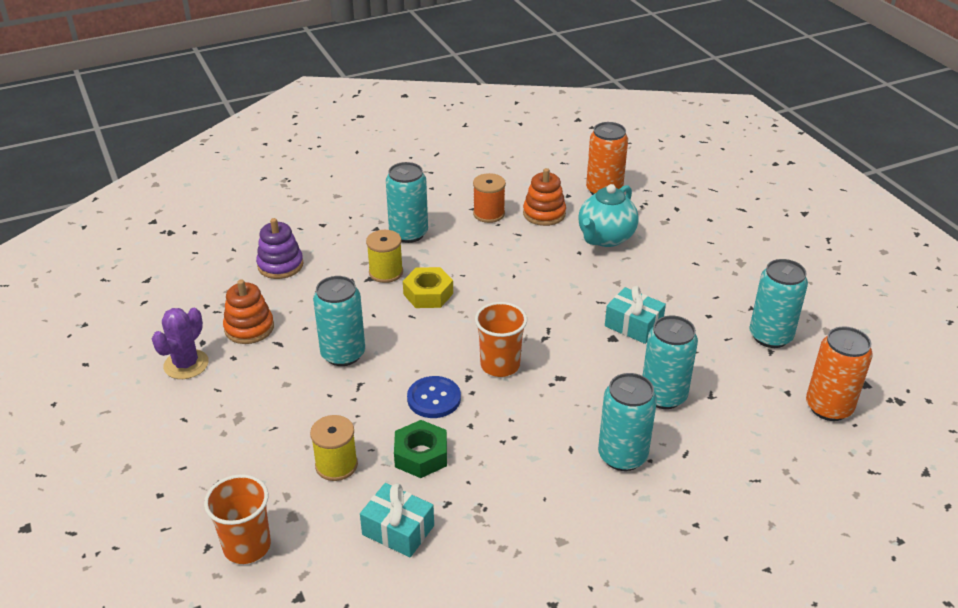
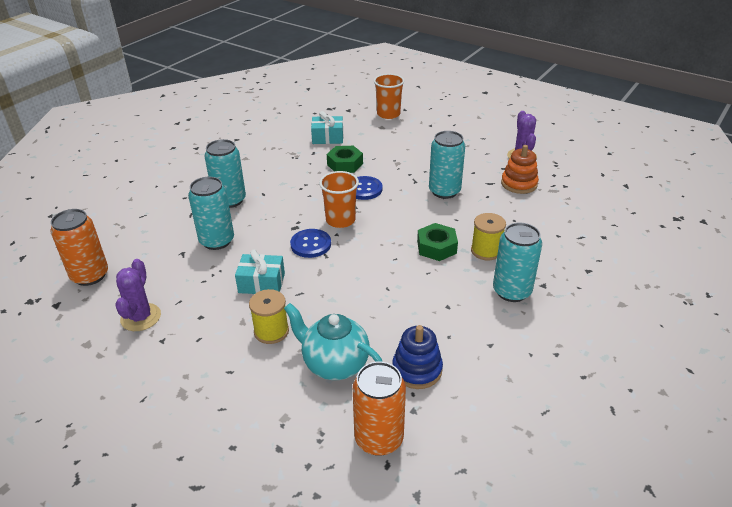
camera: 150 degrees right, 0 degrees up
(280, 265) = (564, 226): purple stacking toy -> none
(336, 465) = (383, 147): yellow spool -> yellow spool (271, 331)
(428, 294) = (436, 247): yellow nut -> green nut
(489, 214) = (468, 345): orange spool -> none
(544, 214) = (417, 370): orange stacking toy -> blue stacking toy
(556, 348) = (310, 244): none -> blue button
(605, 238) = (334, 364): turquoise teapot -> turquoise teapot turned 60 degrees counterclockwise
(770, 336) = (141, 317): turquoise can -> purple cactus

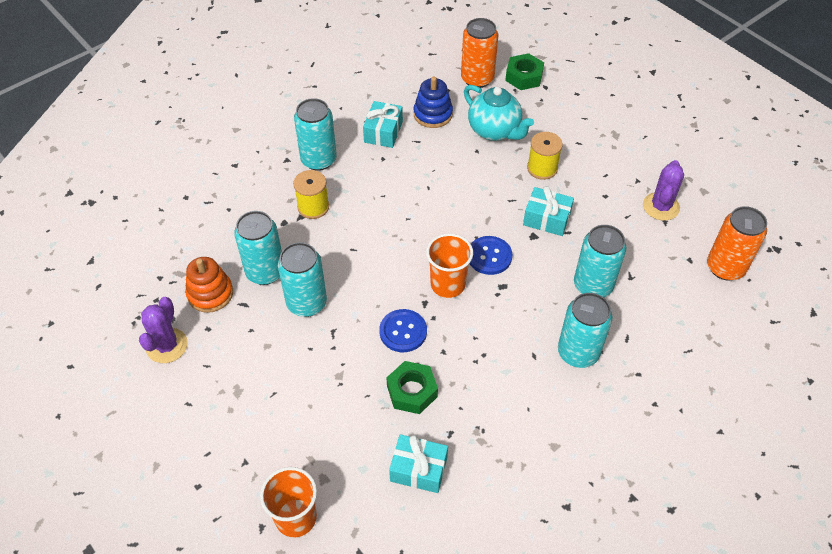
camera: 165 degrees left, 15 degrees up
(436, 247) = (359, 222): green nut -> green nut (524, 77)
(463, 335) = (383, 132): none -> turquoise gift
(490, 202) = (265, 272): none -> turquoise can

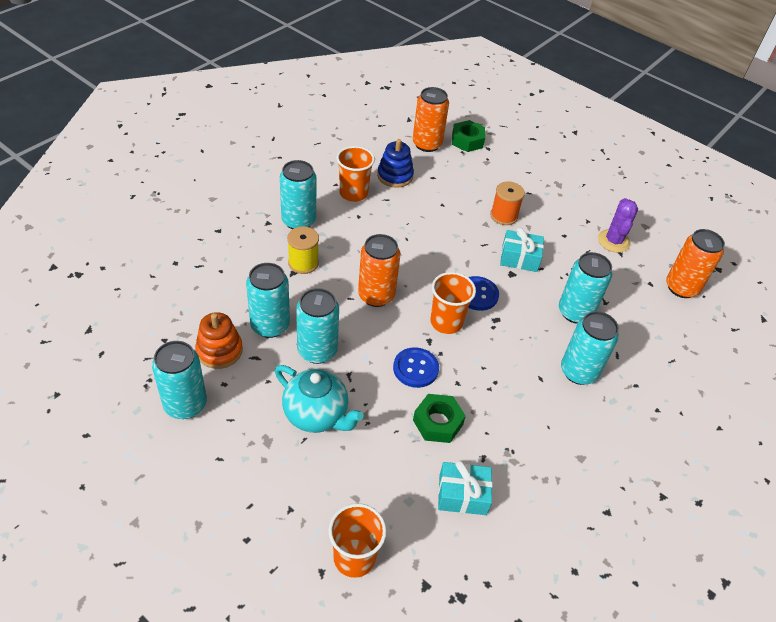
camera: 15 degrees left, 5 degrees down
(167, 346) = (185, 404): purple cactus -> turquoise can
(380, 249) = (376, 295): none -> orange can
(383, 132) = (353, 193): turquoise gift -> orange cup
(494, 131) = (454, 187): turquoise teapot -> turquoise teapot (316, 415)
(542, 168) = (503, 216): yellow spool -> orange spool

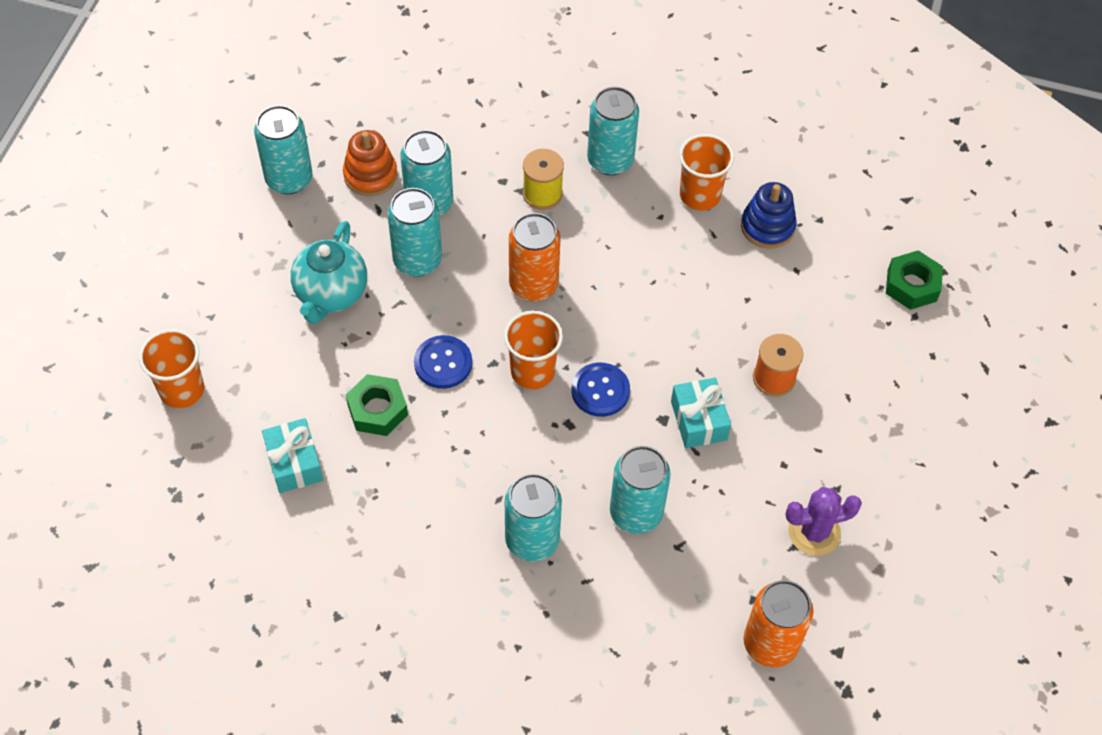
camera: 70 degrees right, 10 degrees up
(427, 144) = (865, 239): orange can -> none

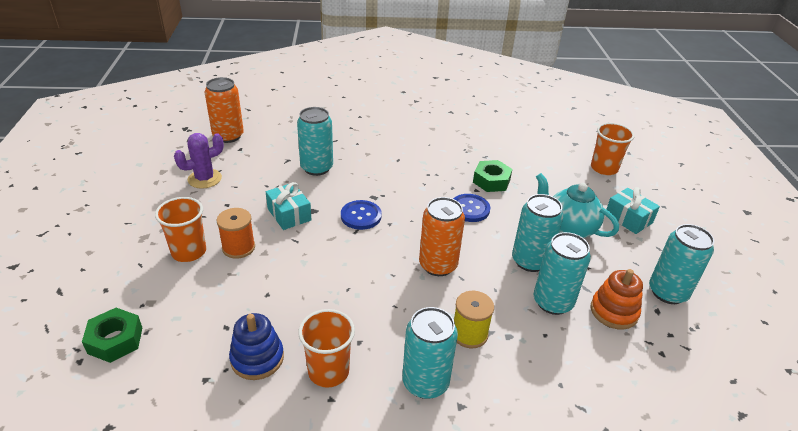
camera: 160 degrees right, 20 degrees down
(294, 463) = (517, 153): turquoise gift -> turquoise gift (628, 218)
(331, 294) = (568, 228): turquoise teapot -> turquoise teapot turned 45 degrees counterclockwise
(532, 371) = (410, 217): orange cup -> orange cup (189, 252)
(532, 540) = (371, 148): turquoise can -> none

